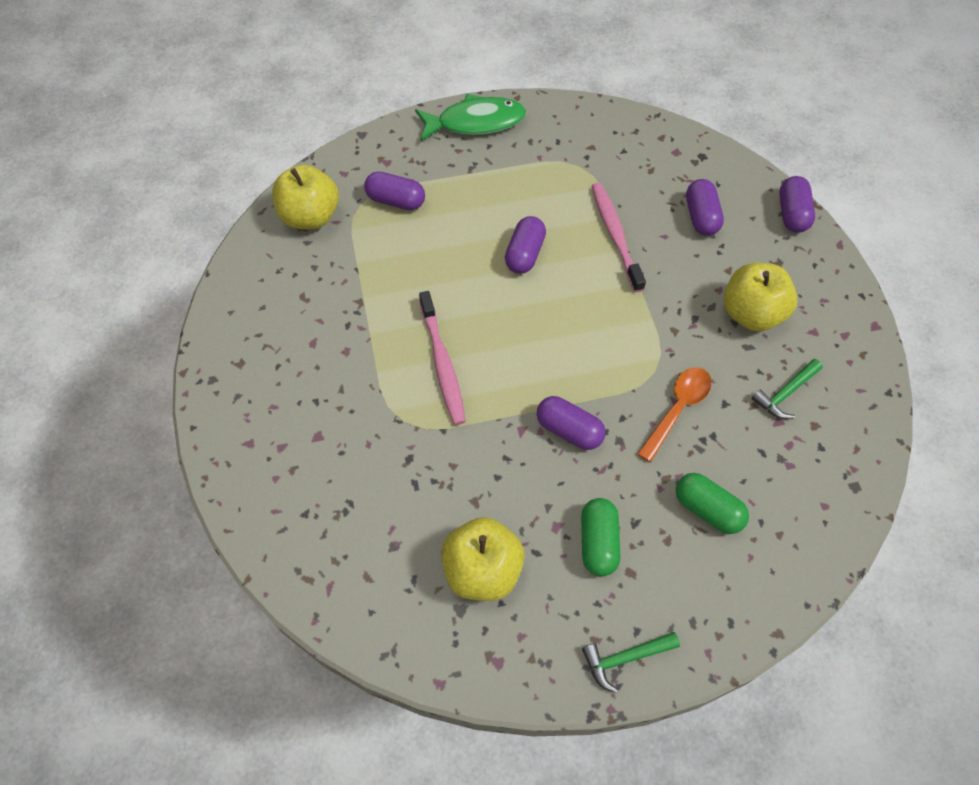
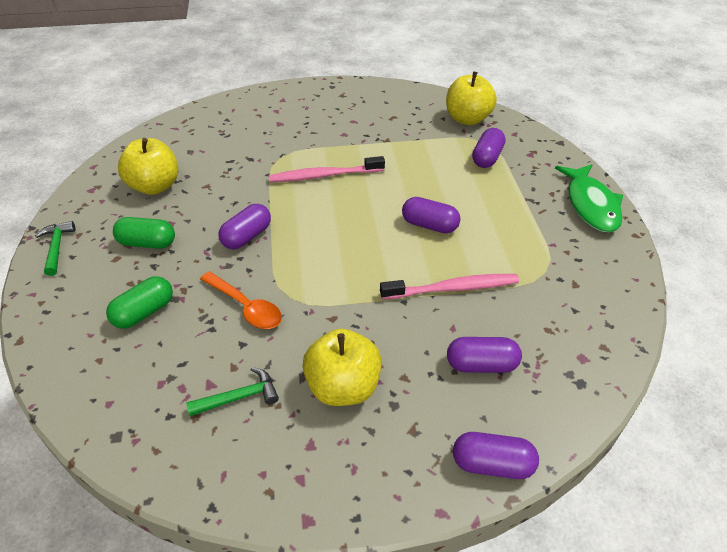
camera: 95 degrees right, 15 degrees down
(785, 393) = (239, 397): green hammer -> green hammer turned 105 degrees clockwise

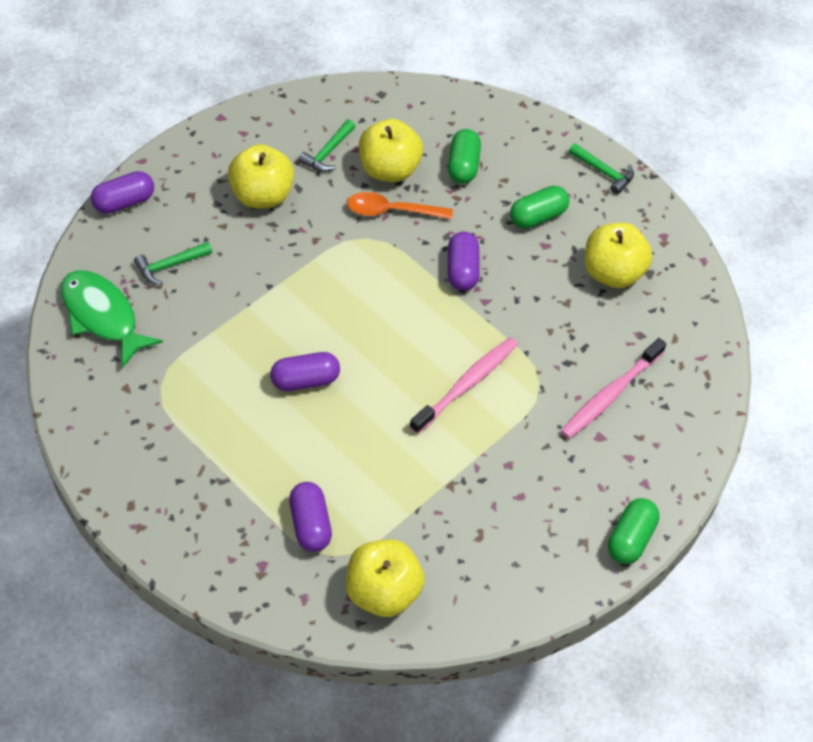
camera: 140 degrees right, 10 degrees up
(206, 345) = (389, 170): none -> yellow apple
(318, 87) = (630, 539): none -> green capsule
(452, 288) = (235, 320): pink toothbrush -> pink toothbrush (610, 395)
(481, 365) = (170, 265): purple capsule -> green hammer
(590, 205) = (151, 510): green fish -> green fish (102, 316)

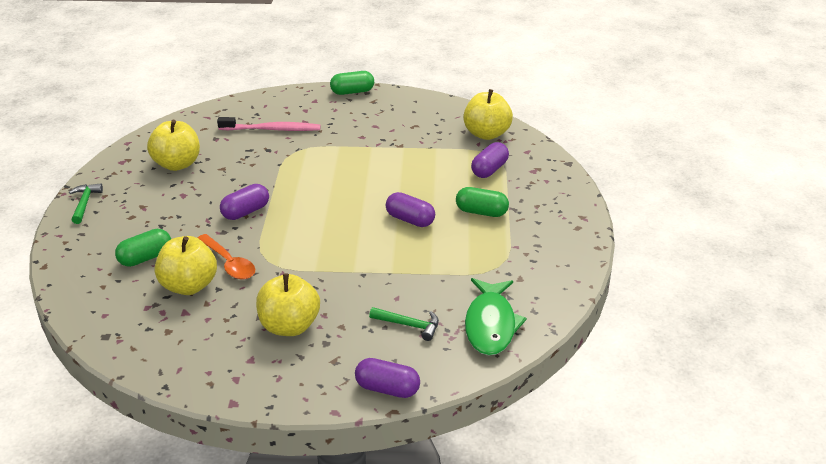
camera: 130 degrees left, 20 degrees down
(328, 152) = (205, 323): green hammer -> none
(467, 384) = (330, 170): pink toothbrush -> none
(538, 216) = (160, 208): green capsule -> green capsule (481, 212)

